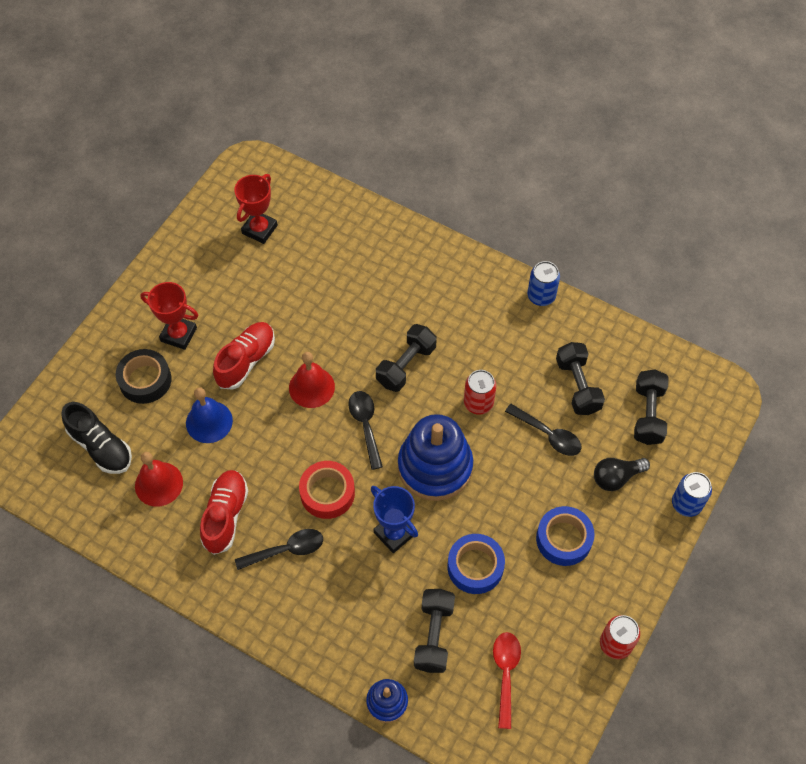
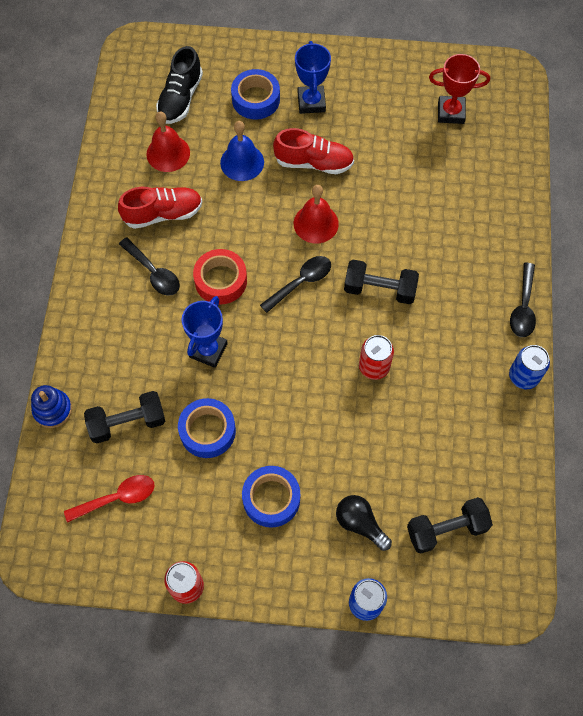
camera: 65 degrees right, 5 degrees up
(145, 380) = (256, 99): black tape -> blue tape
(178, 334) = (311, 102): red trophy -> blue trophy
(435, 466) = (289, 356): blue stacking toy -> none
(548, 435) = (373, 442): black spoon -> black spoon (523, 307)
(577, 386) = (441, 449): black dumbbell -> none

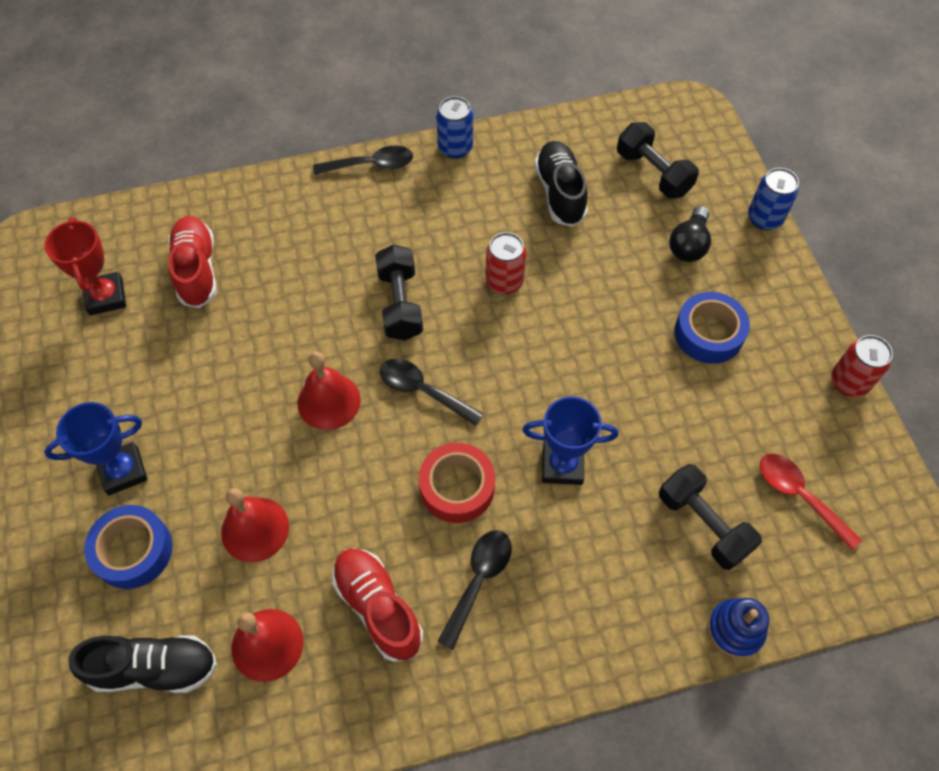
camera: 110 degrees left, 5 degrees down
(207, 431) = (666, 427): blue tape -> none
(242, 162) = (255, 529): blue bell -> red bell
(314, 162) = (230, 434): red shoe -> red shoe (197, 270)
(449, 442) = (560, 192): none -> black shoe

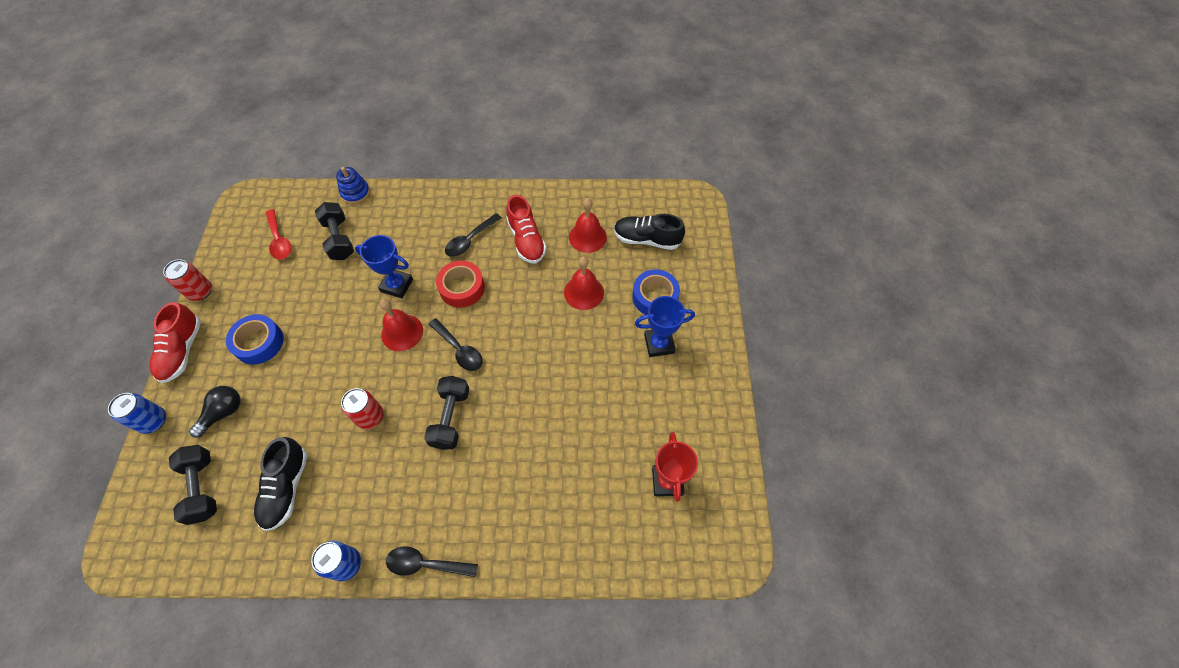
camera: 165 degrees left, 0 degrees up
(197, 270) = (594, 488): red shoe -> red shoe (182, 351)
(329, 401) = (521, 357): red bell -> red bell (402, 332)

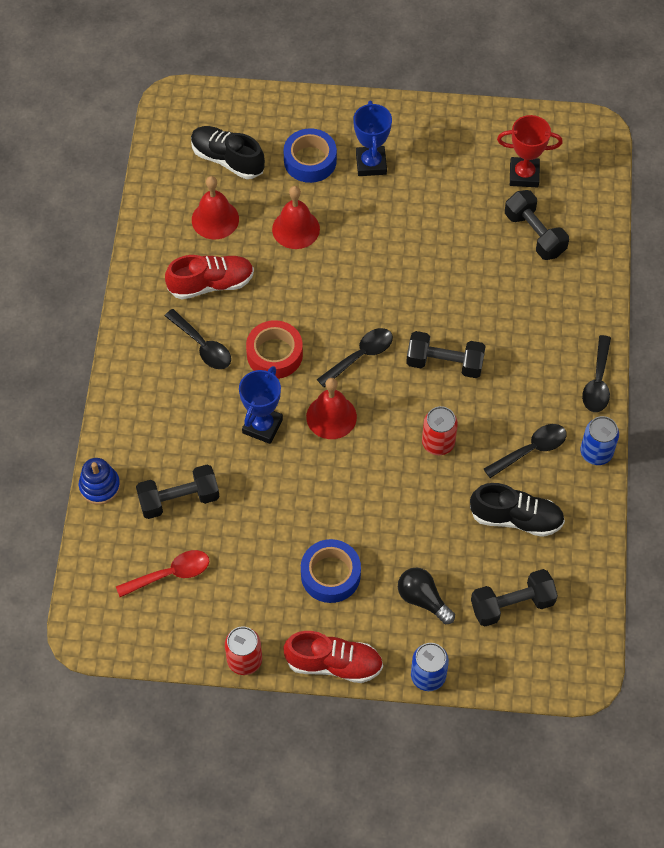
camera: 85 degrees left, 0 degrees up
(355, 499) = (531, 450): none -> black spoon
(597, 494) = (534, 234): none -> black dumbbell
(646, 239) = (227, 159): black shoe -> black shoe turned 105 degrees clockwise

